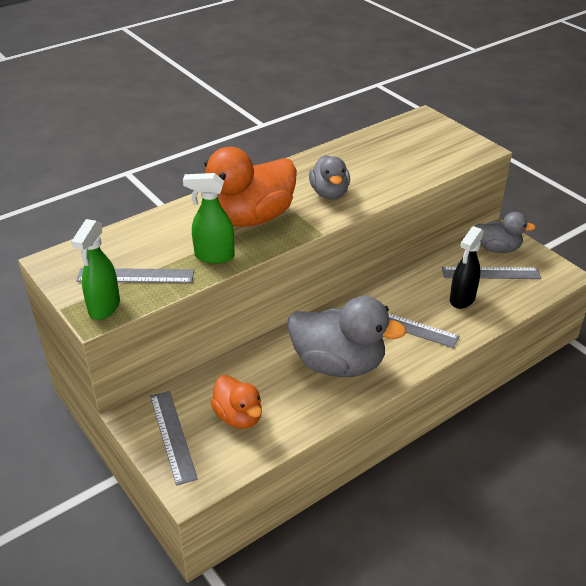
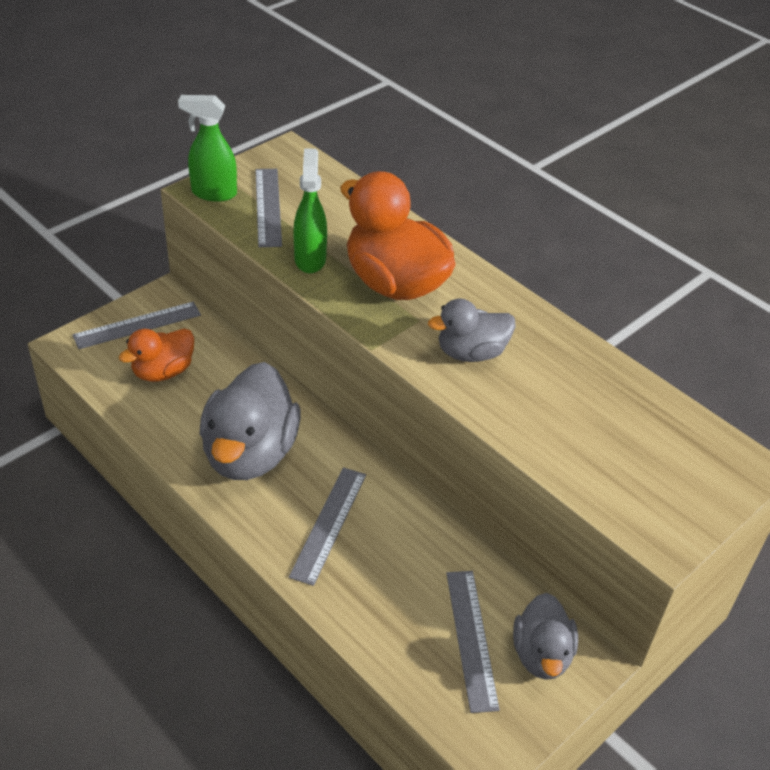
camera: 80 degrees right, 5 degrees up
(462, 299) = (398, 594): black spray bottle -> none

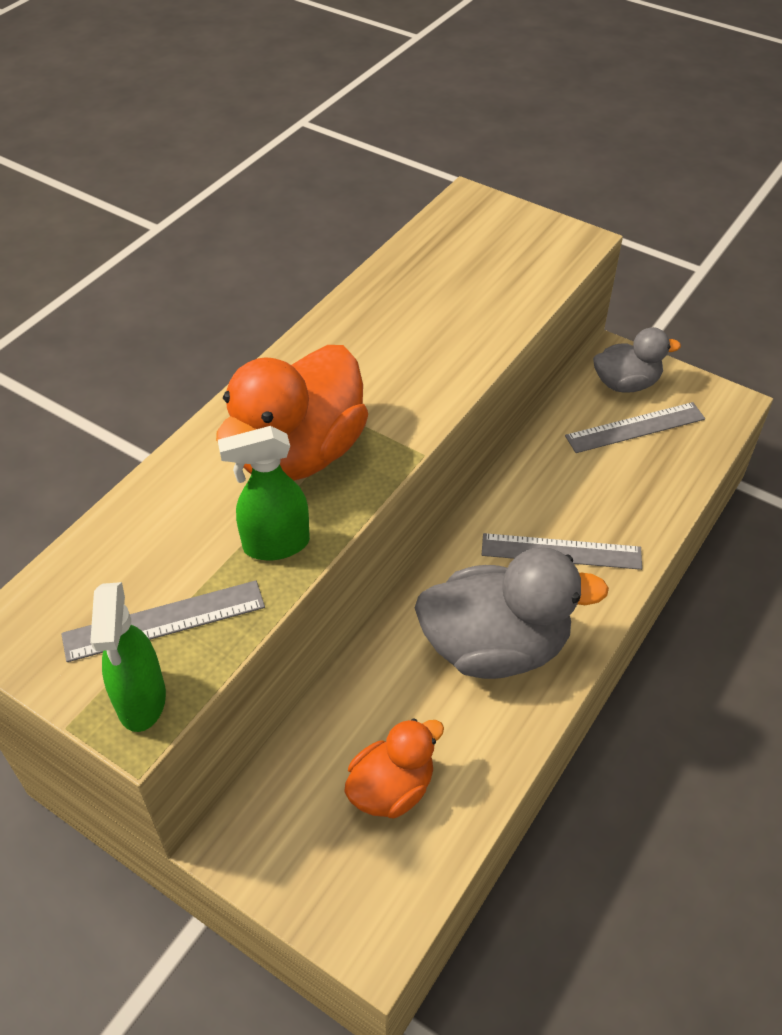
camera: 100 degrees left, 5 degrees up
(137, 325) = (306, 858): grey ruler -> none
(163, 371) = (391, 788): orange duck -> orange duck turned 75 degrees counterclockwise
(471, 353) = (397, 375): grey duck -> none

